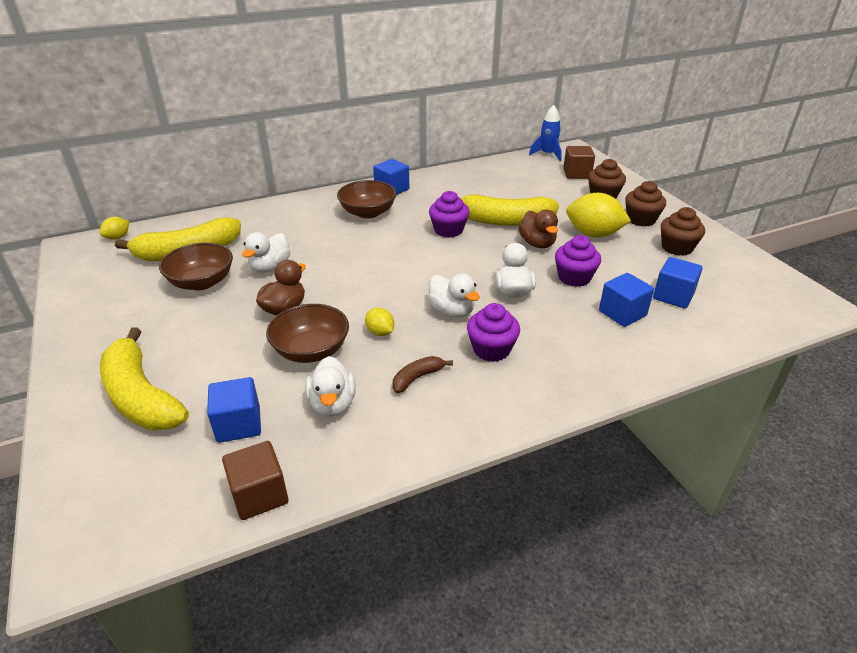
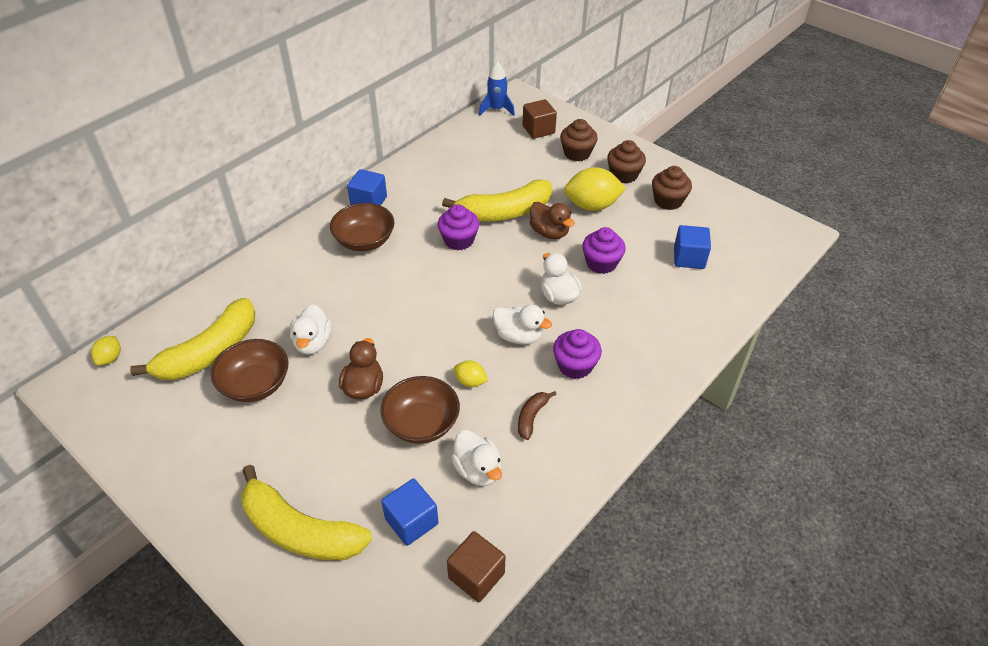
camera: 25 degrees left, 10 degrees up
(622, 313) = (658, 290): blue cube -> none

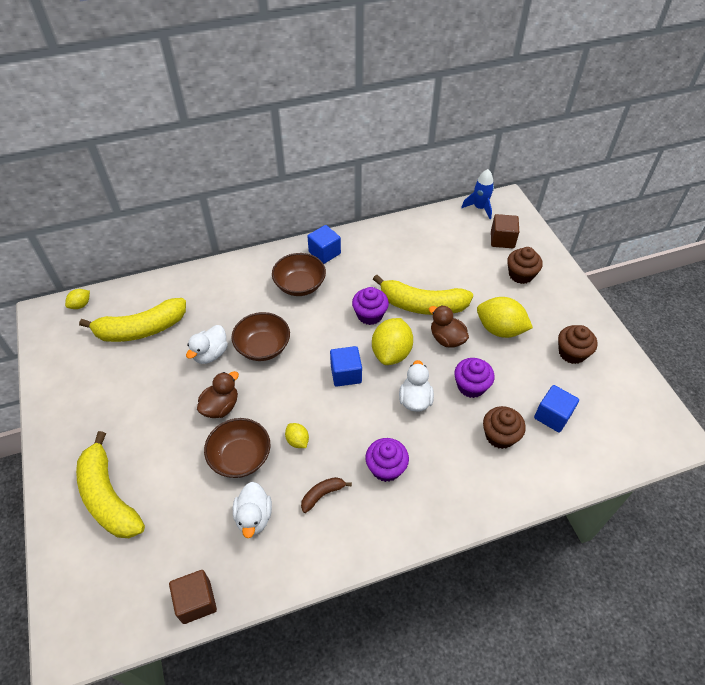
camera: 30 degrees right, 5 degrees up
(255, 384) = (153, 368): brown bowl -> brown bowl (263, 347)
(411, 521) = (182, 532): blue cube -> blue cube (346, 374)
(505, 265) = (391, 353): none -> yellow lemon
(518, 336) = (359, 420): white duck -> none
(549, 232) = (446, 339): brown duck -> brown duck turned 150 degrees clockwise
(623, 175) = (548, 311): brown cupcake -> brown cupcake (500, 435)

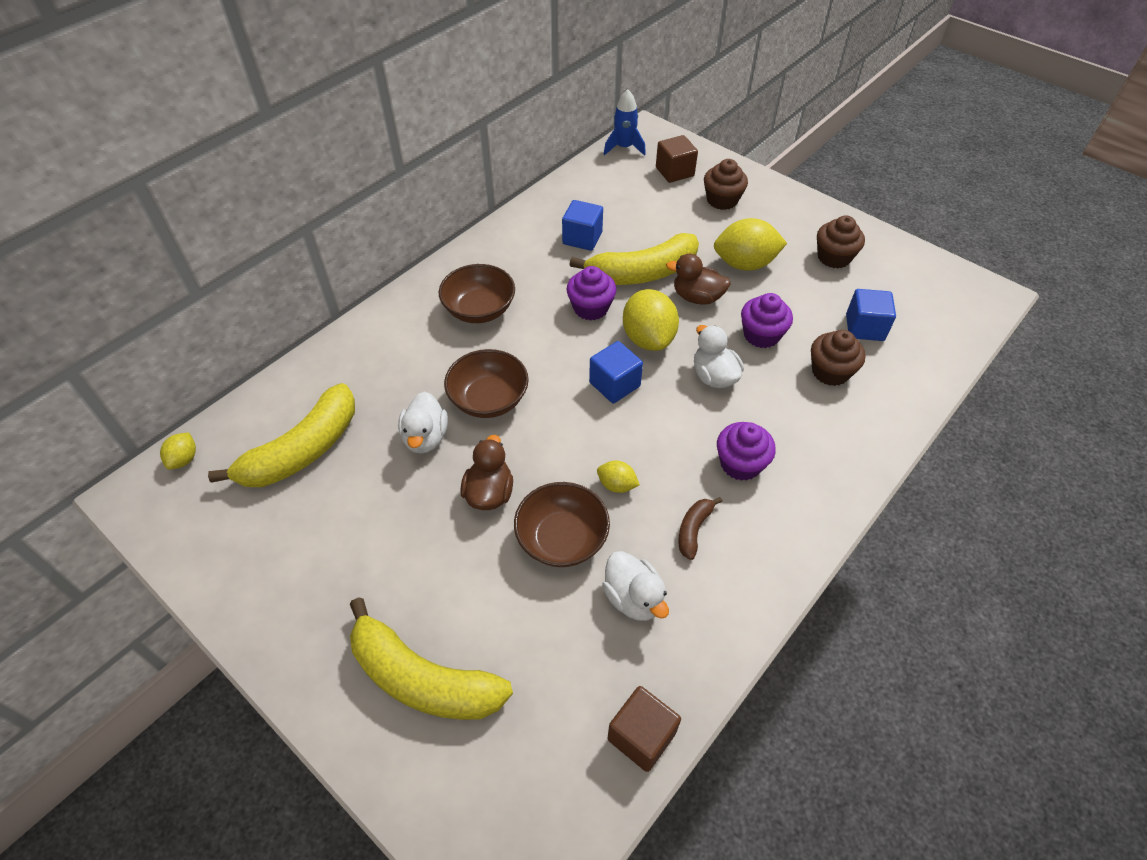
camera: 30 degrees left, 0 degrees up
(324, 253) = (481, 261): blue cube -> blue cube (582, 238)

